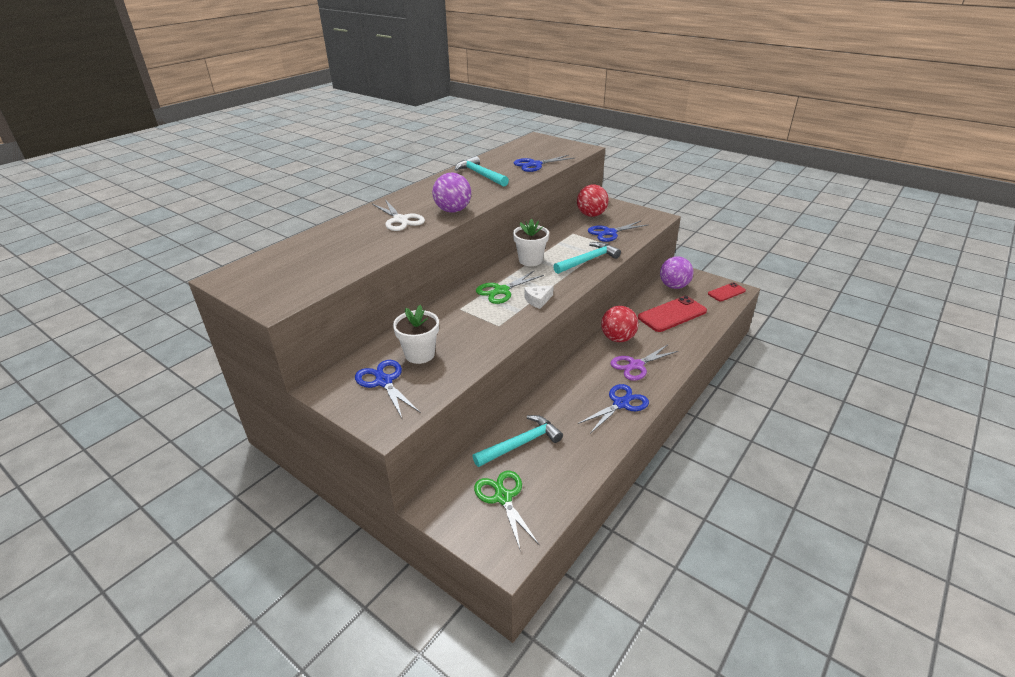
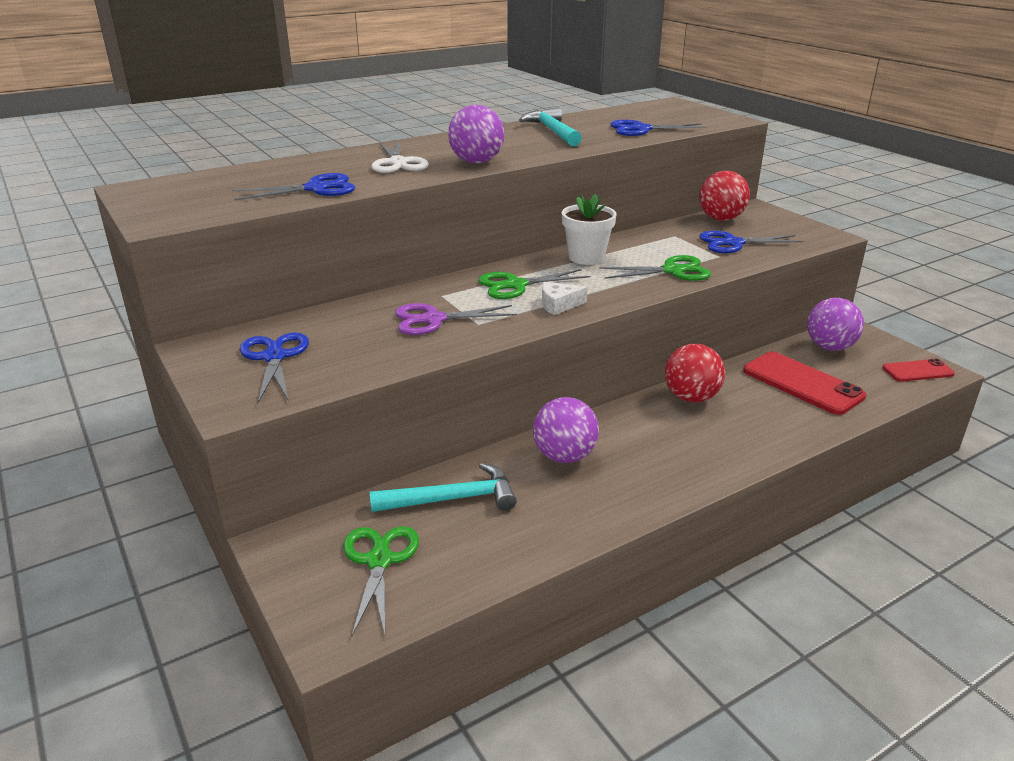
camera: 20 degrees right, 5 degrees down
(420, 354) = (345, 336): white flower pot -> none
(569, 397) = (564, 456): none -> purple ball
(588, 260) = (673, 271): turquoise hammer -> green scissors
(621, 404) = (638, 484): blue scissors -> blue scissors (316, 188)
(636, 365) = (697, 439): purple scissors -> purple scissors (433, 320)
(672, 314) = (802, 383): red phone -> red phone turned 60 degrees clockwise

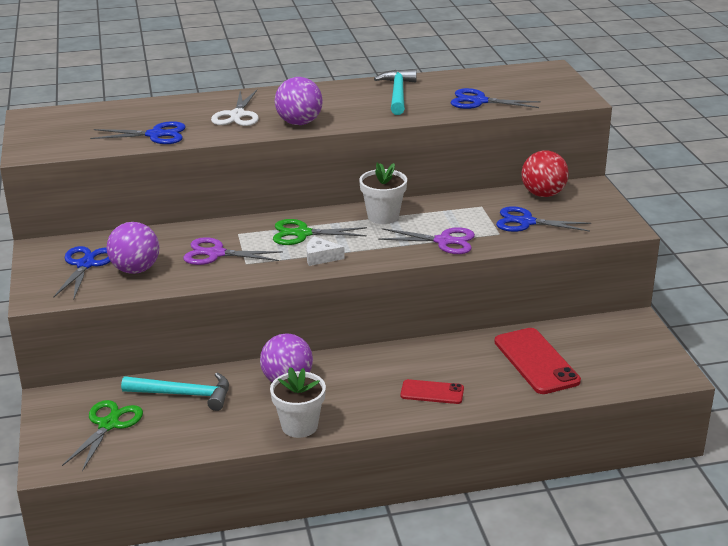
camera: 20 degrees right, 0 degrees up
(621, 506) = (299, 426): none -> white flower pot
(673, 271) = (444, 241): green scissors -> purple scissors
(691, 398) = (427, 355): red ball -> none
(829, 347) = (596, 334): purple ball -> purple ball (135, 270)
(917, 371) = (655, 371): red phone -> red phone (432, 392)

